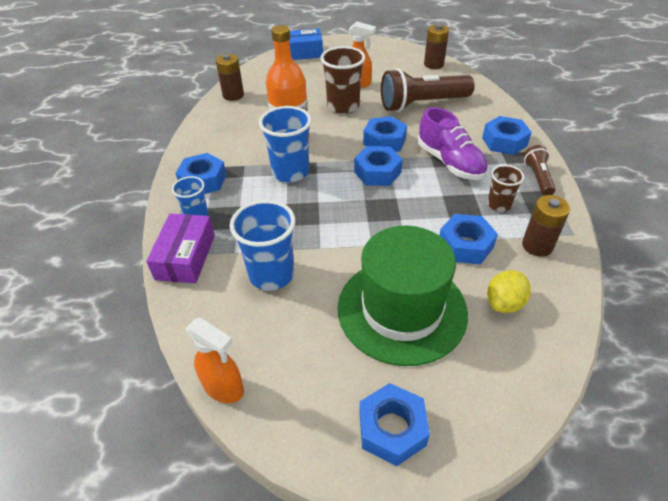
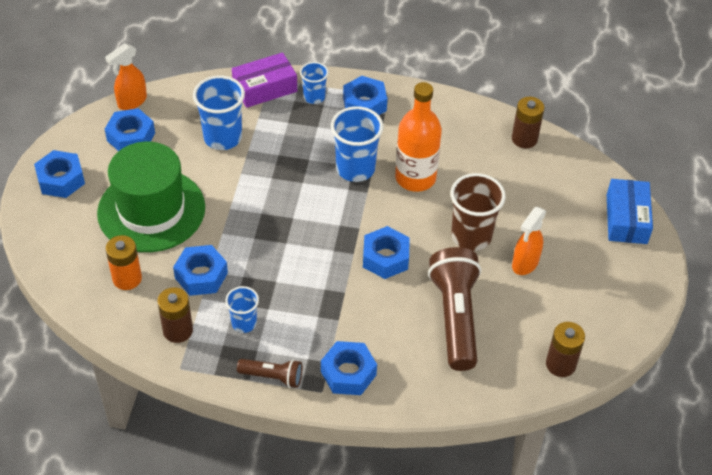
camera: 100 degrees right, 5 degrees up
(186, 257) = (265, 88): purple box -> purple box turned 45 degrees counterclockwise
(377, 172) = (331, 238): blue nut -> blue nut (131, 137)
(450, 162) = (326, 306): purple shoe -> none
(499, 205) = (244, 323): brown cup -> blue cup
(504, 303) = (127, 278): yellow lemon -> orange battery

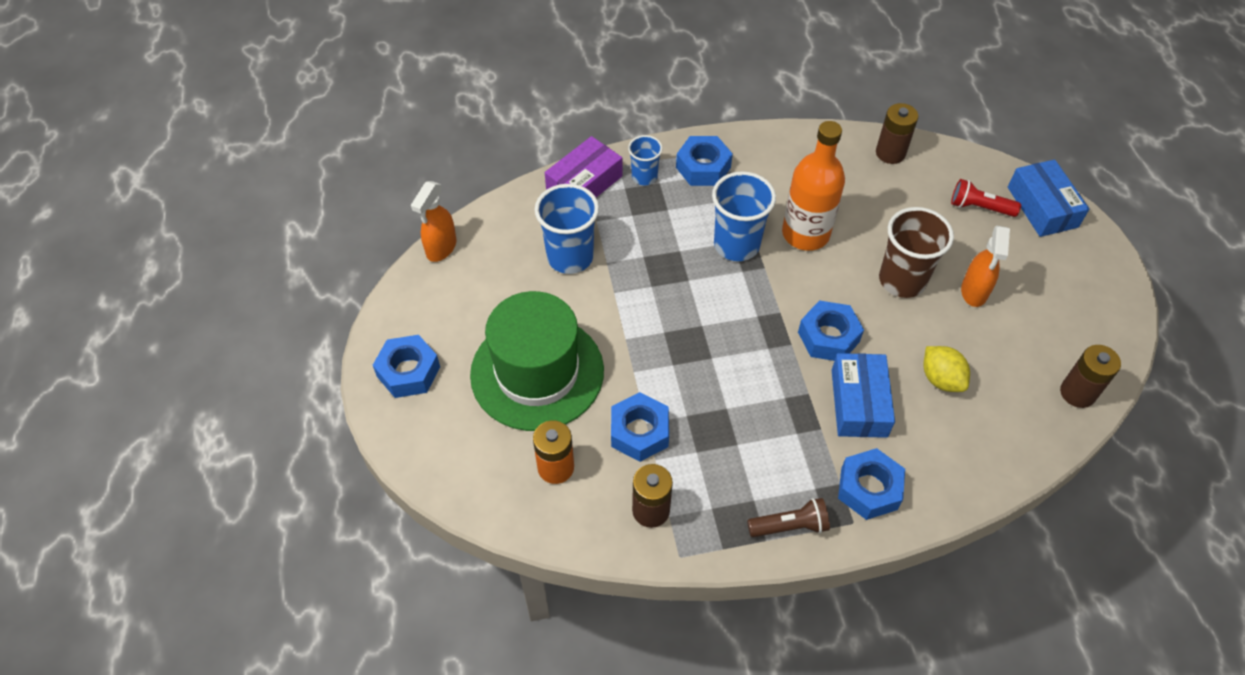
camera: 20 degrees left, 5 degrees up
(131, 137) = (463, 291): blue nut -> none
(244, 323) = (720, 472): blue cup -> none
(379, 312) = (858, 403): none -> blue box
(455, 317) = (941, 379): brown flashlight -> yellow lemon
(572, 203) = (979, 207): none -> red flashlight

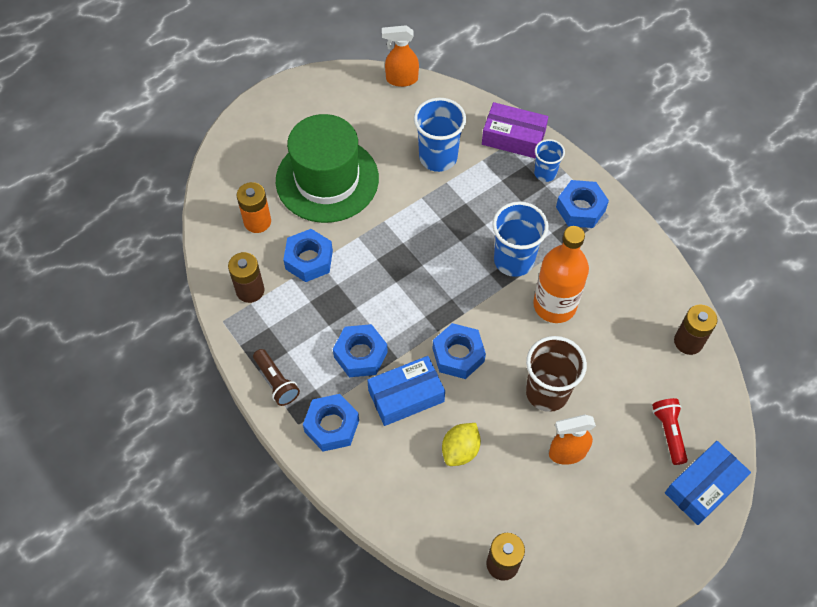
camera: 65 degrees right, 5 degrees up
(408, 372) = (291, 108): blue nut -> blue nut (360, 355)

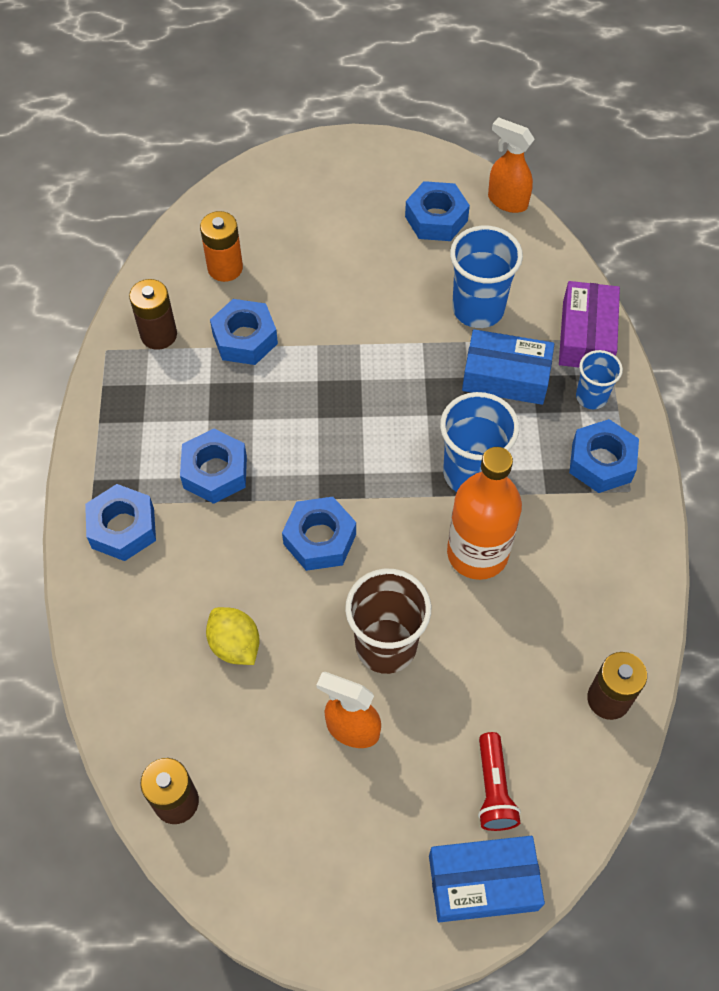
camera: 35 degrees right, 0 degrees up
(276, 382) = (106, 446): brown flashlight -> none
(327, 179) = (334, 265): green hat -> none
(367, 114) = (436, 219): none -> blue nut
(406, 396) = (226, 547): blue box -> blue box (506, 376)
(460, 450) = (235, 645): yellow lemon -> yellow lemon turned 75 degrees clockwise
(513, 138) = (586, 336): purple box -> purple box turned 45 degrees clockwise
(669, 432) = (493, 789): red flashlight -> red flashlight turned 150 degrees clockwise

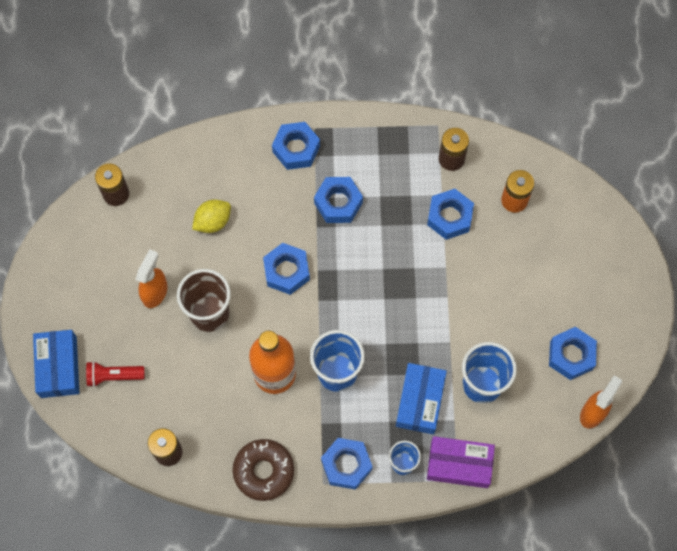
camera: 90 degrees right, 10 degrees up
(622, 565) = (264, 471): none -> brown donut

